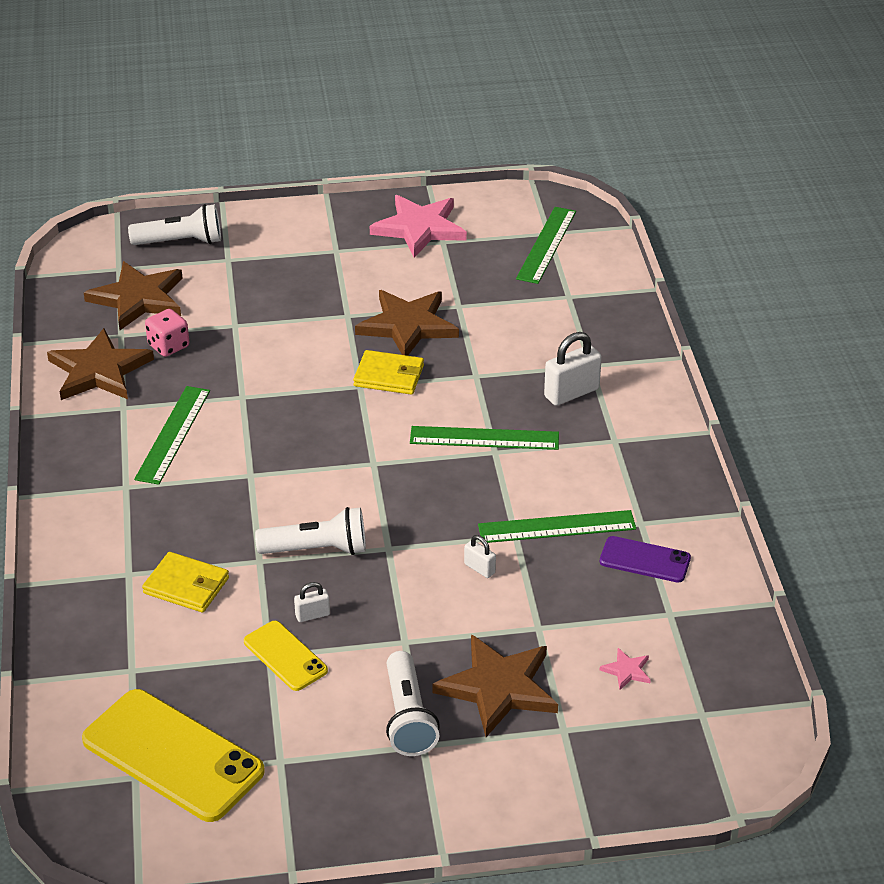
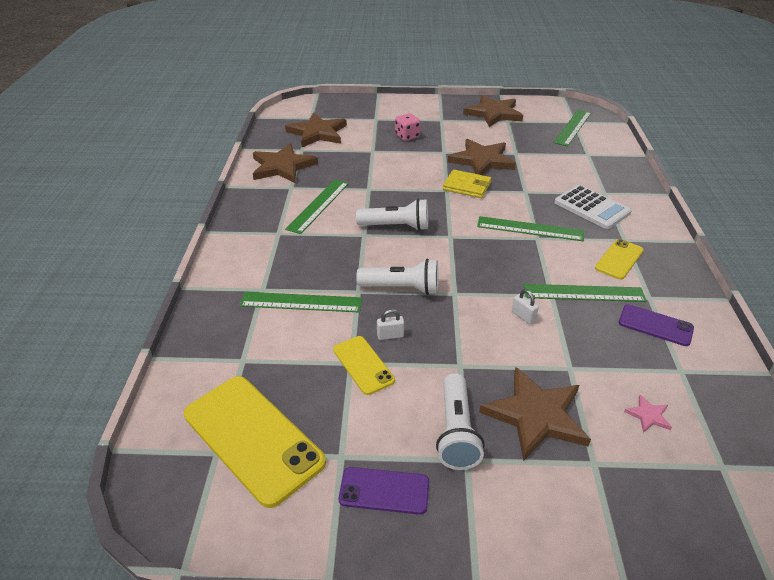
camera: 10 degrees right, 0 degrees up
(168, 346) = (329, 158): pink dice -> pink dice (407, 136)
(181, 242) = (350, 109): white flashlight -> white flashlight (396, 226)
(186, 585) = (301, 302): yellow wallet -> green ruler
(335, 788) = (384, 491): none -> purple phone
(419, 228) = (493, 113): pink star -> brown star
(571, 393) = (592, 207): white padlock -> white calculator
(605, 472) = (619, 259): none -> yellow phone

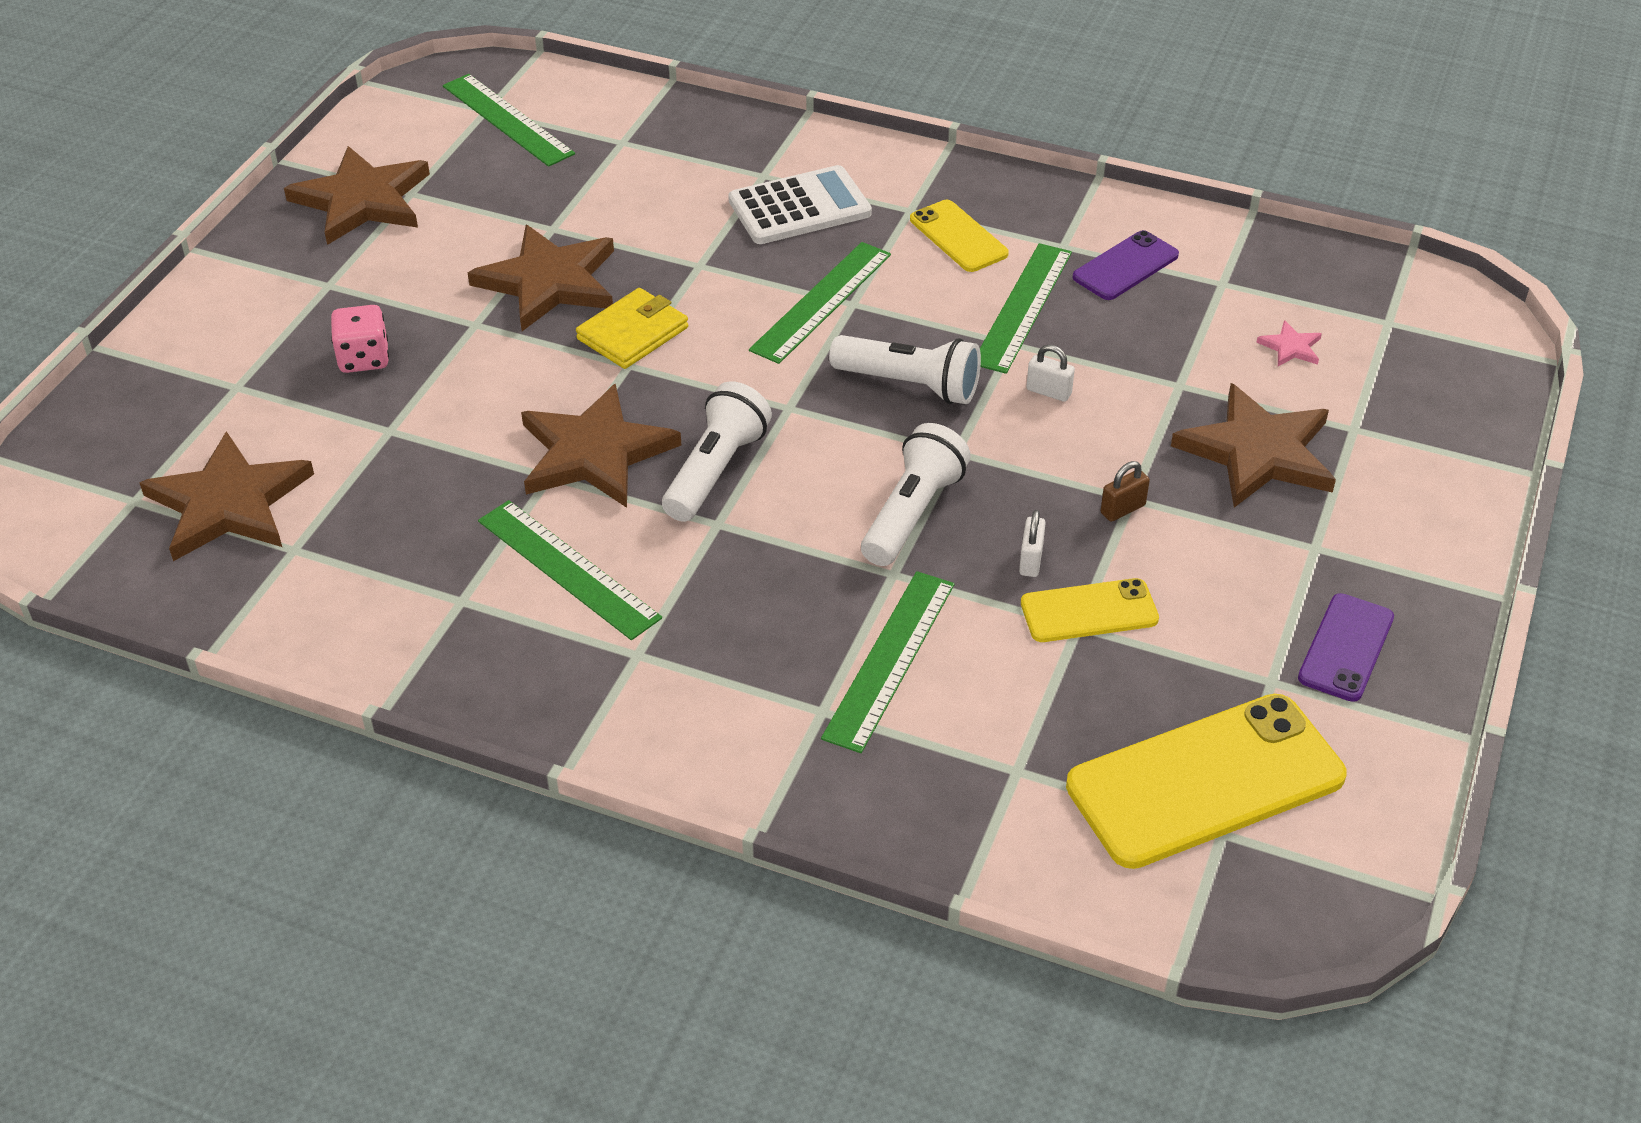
camera: 70 degrees left, 5 degrees up
(282, 166) = (354, 598): brown star -> brown star (595, 453)
(449, 363) = (1122, 509): none -> brown padlock
(456, 432) = (1263, 543): white flashlight -> white flashlight (910, 385)
(523, 316) = (1048, 392): white padlock -> white padlock turned 45 degrees clockwise

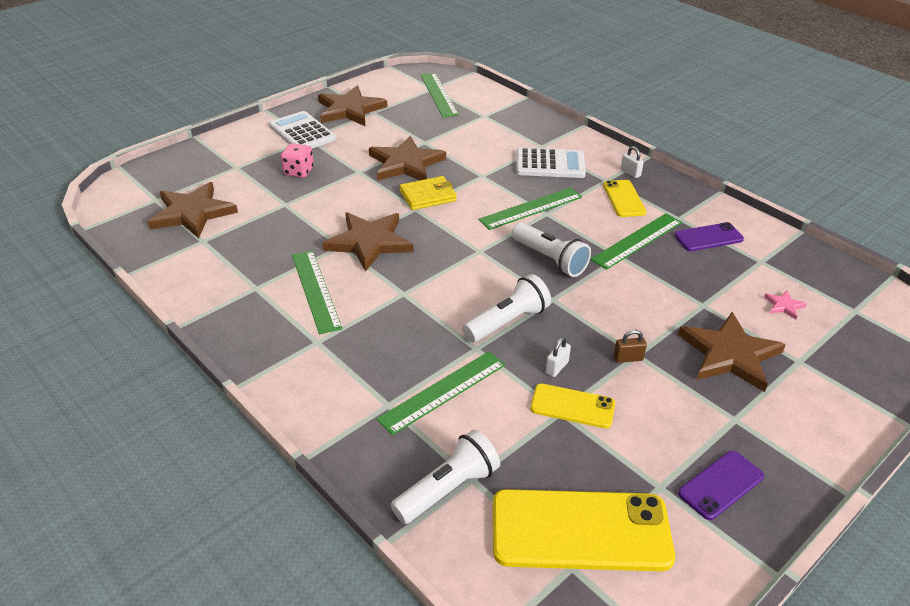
camera: 25 degrees right, 5 degrees down
(307, 276) = (302, 132): none -> white calculator
(716, 470) = (421, 269): white flashlight -> white flashlight (448, 489)
(1048, 392) = (624, 285): white padlock -> white padlock (630, 173)

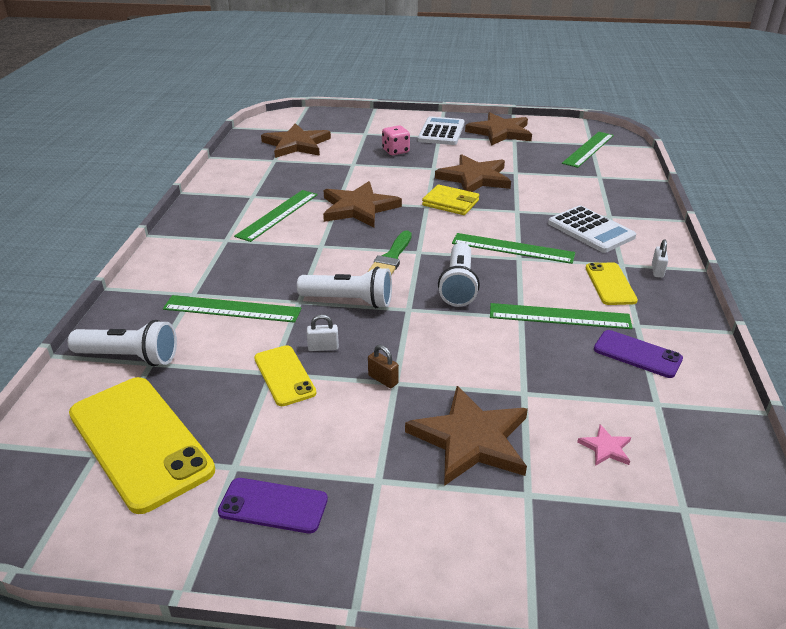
camera: 50 degrees right, 5 degrees down
(472, 268) = (391, 258): none -> green brush
(624, 199) = (610, 284): yellow phone -> yellow phone turned 45 degrees counterclockwise

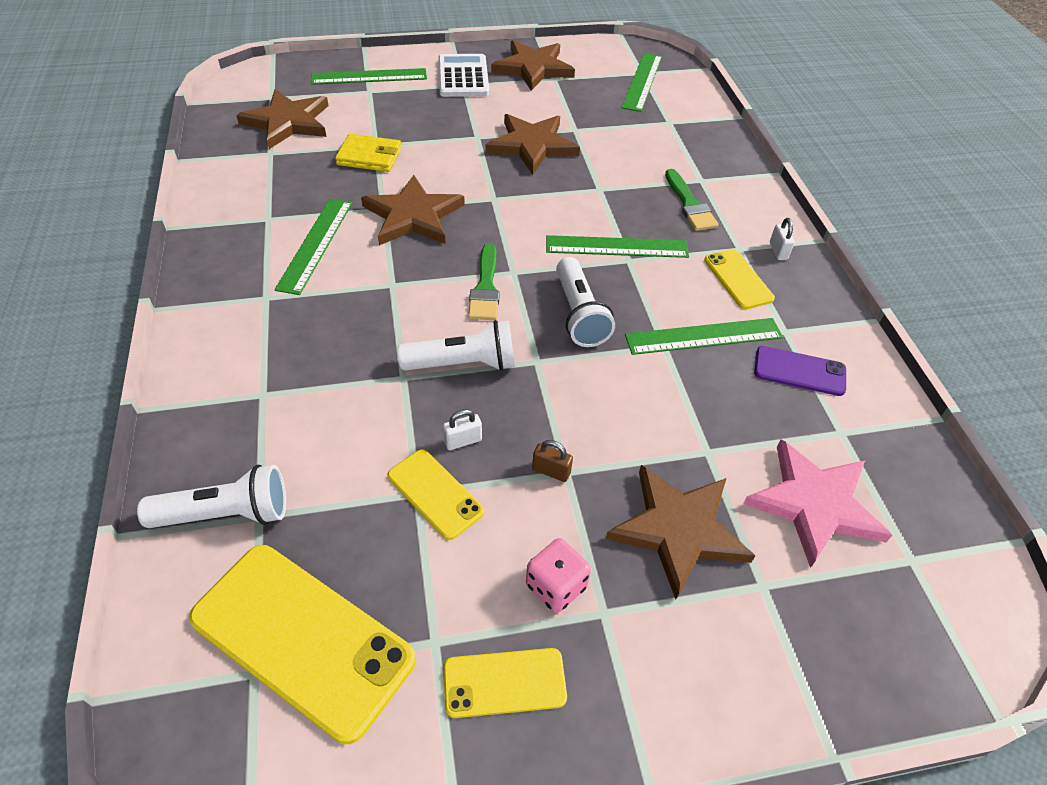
camera: 20 degrees left, 15 degrees up
(232, 309) = (325, 407): green ruler -> green ruler (369, 77)
(273, 506) = (504, 682): purple phone -> yellow phone
(395, 151) = (420, 116): pink dice -> pink dice (556, 586)
(450, 203) = (519, 189): yellow wallet -> yellow wallet (369, 156)
(591, 230) = (689, 204): white calculator -> green brush
(606, 448) = (814, 504): pink star -> pink star, size x2.39

